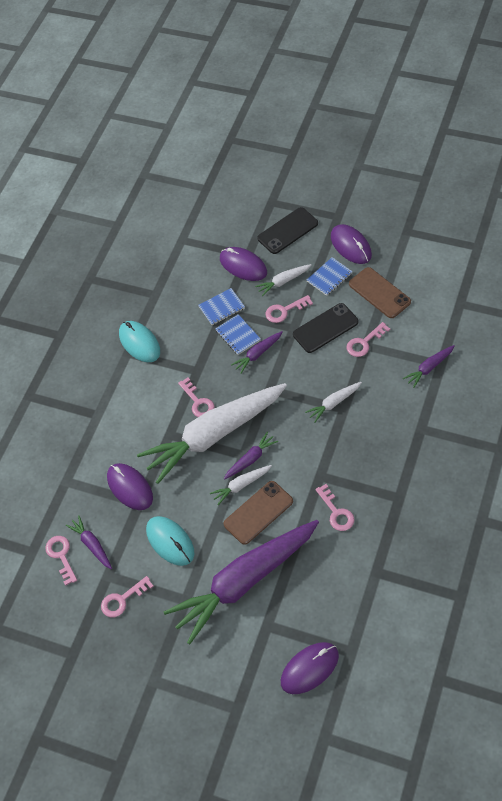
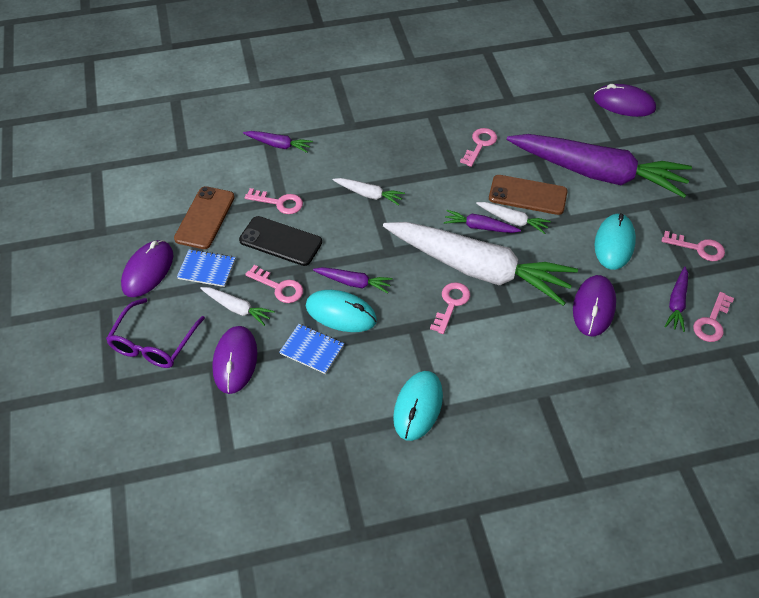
camera: 130 degrees left, 5 degrees down
(238, 335) = (341, 313): blue notebook -> turquoise mouse
(288, 231) = (154, 342): black phone -> purple glasses

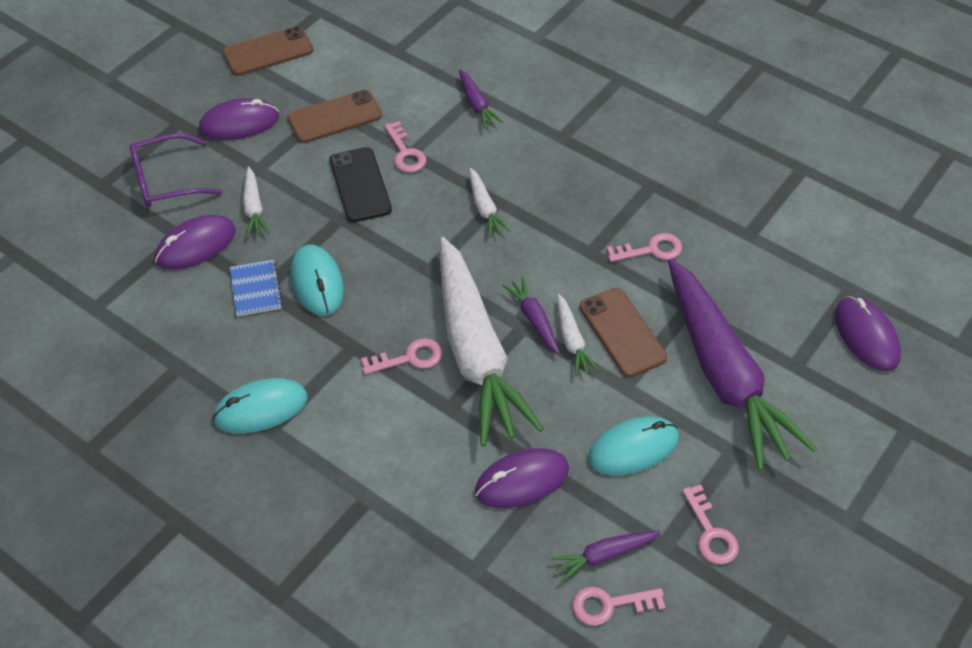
camera: 50 degrees right, 0 degrees up
(99, 215) = (268, 52): none -> brown phone
(207, 269) = (278, 158): blue notebook -> none
(279, 287) = (305, 220): pink key -> none
(353, 283) = (362, 268): purple carrot -> none

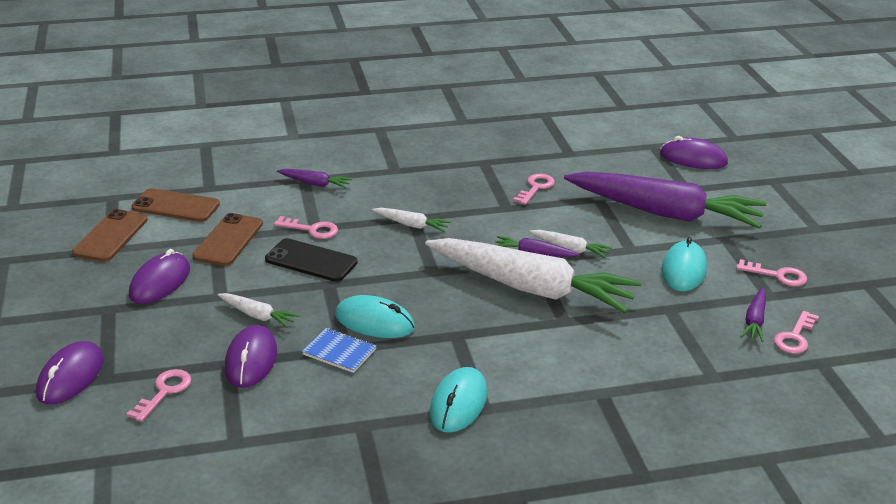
camera: 50 degrees left, 20 degrees down
(167, 180) = (160, 342): purple glasses -> none
(409, 358) = (499, 316): pink key -> pink key (164, 392)
(522, 481) = (661, 322): purple mouse -> purple mouse (71, 376)
(622, 332) = (587, 229): brown phone -> brown phone (175, 206)

